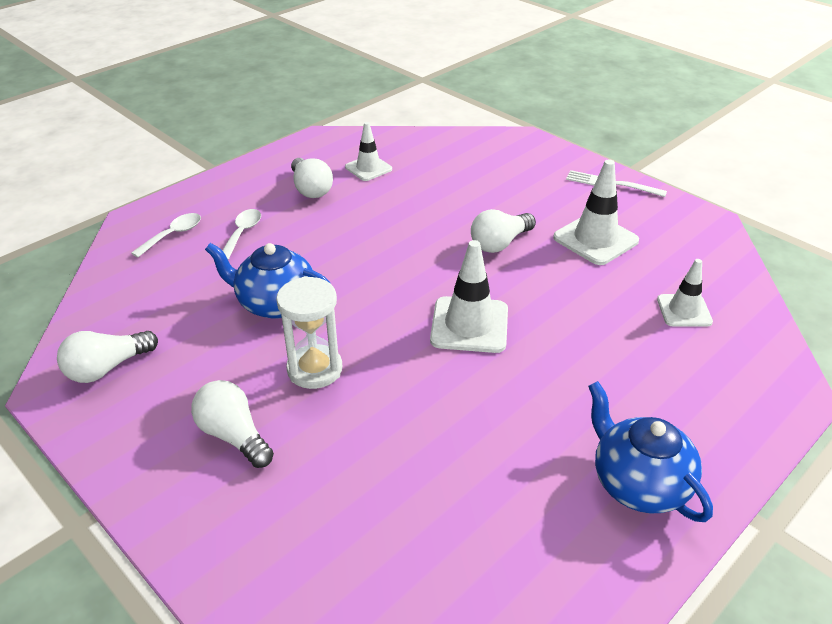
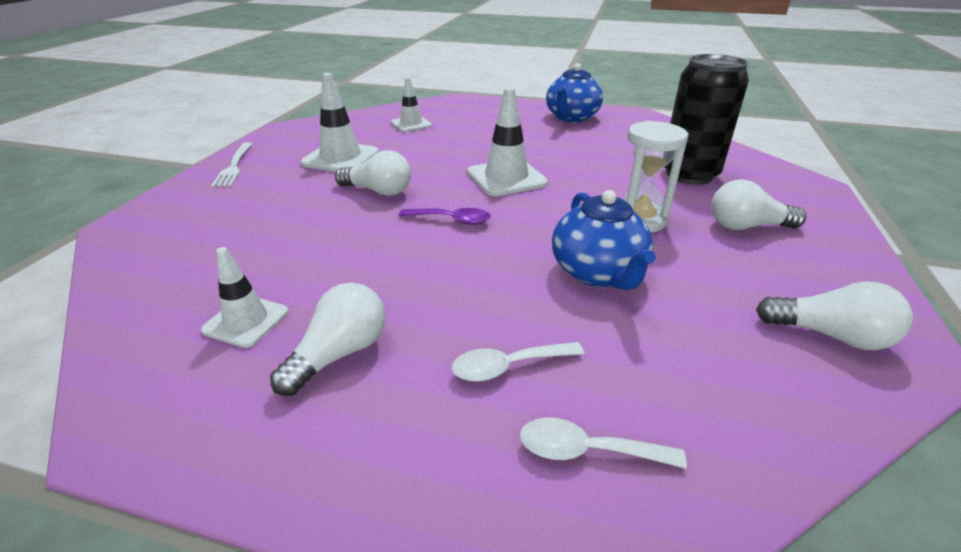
camera: 120 degrees left, 5 degrees down
(234, 436) = (747, 226): white light bulb -> white light bulb turned 75 degrees clockwise
(361, 478) = (689, 174): none -> black can
(414, 264) = (451, 220): none -> purple spoon

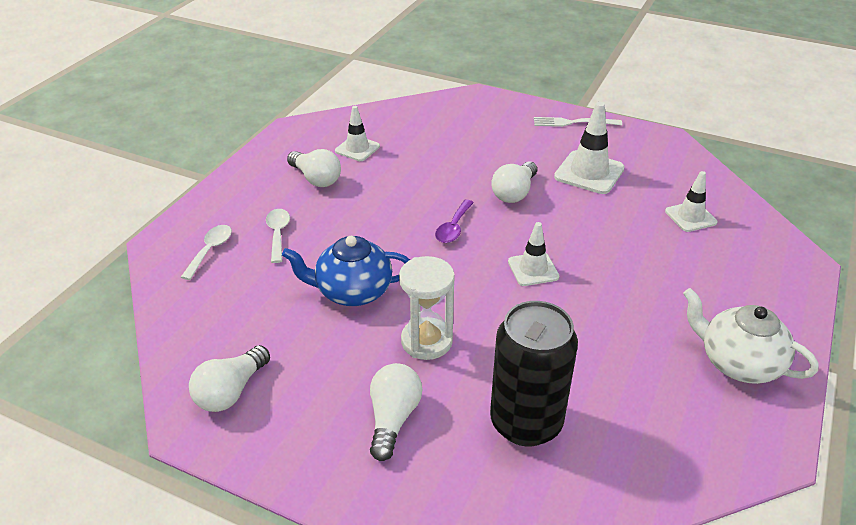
camera: 100 degrees right, 5 degrees up
(506, 178) = (533, 269): white traffic cone -> white traffic cone, size x0.64
(571, 117) = (738, 363): blue teapot -> white teapot

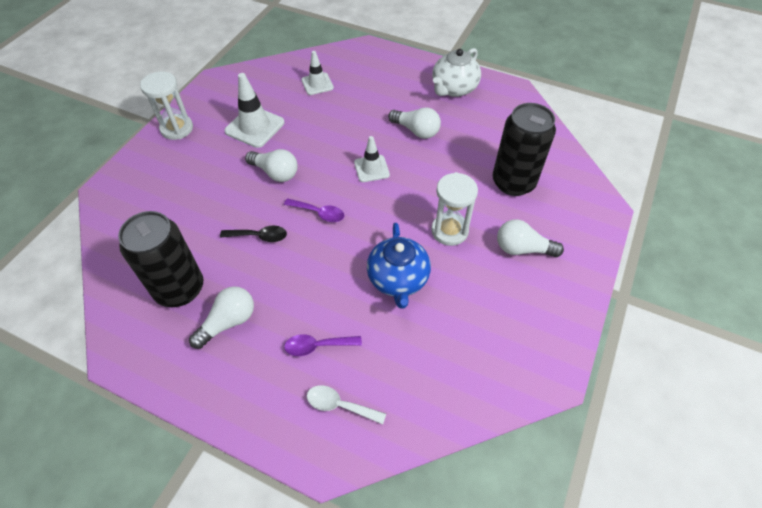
camera: 90 degrees left, 15 degrees up
(231, 391) = (515, 354): white light bulb -> white light bulb (416, 131)
(278, 234) = (317, 346): white spoon -> purple spoon
(357, 149) = (179, 289): white traffic cone -> black can
(419, 188) = (259, 236): none -> black spoon
(572, 123) = (177, 129): white fork -> white hourglass

